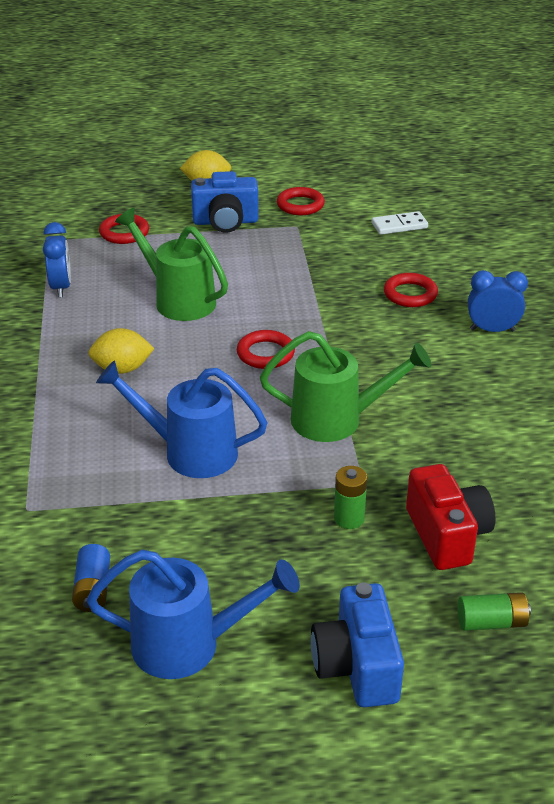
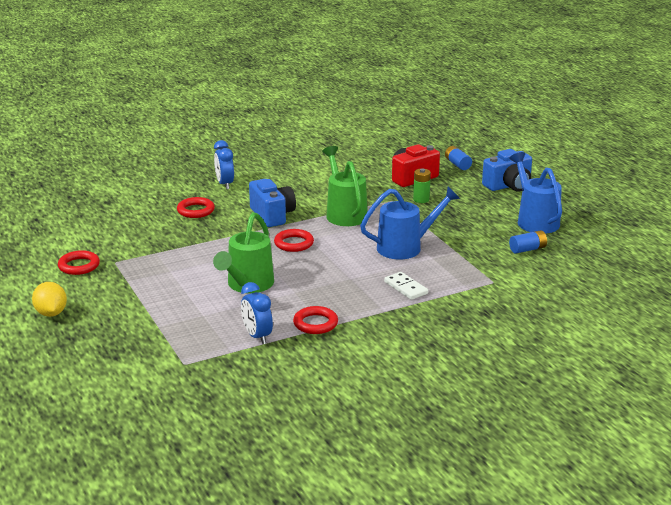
camera: 110 degrees left, 10 degrees down
(61, 287) = (257, 336): blue clock -> blue clock turned 90 degrees counterclockwise
(122, 369) = (343, 286): yellow lemon -> none
(124, 233) = (156, 331): red ring -> red ring (315, 323)
(190, 452) = (406, 247): blue watering can -> blue watering can turned 105 degrees counterclockwise
(225, 222) = (119, 291): blue camera -> blue camera (272, 215)
(399, 225) = (100, 225): white domino -> white domino (406, 288)
(491, 622) = (457, 164): green battery -> blue battery

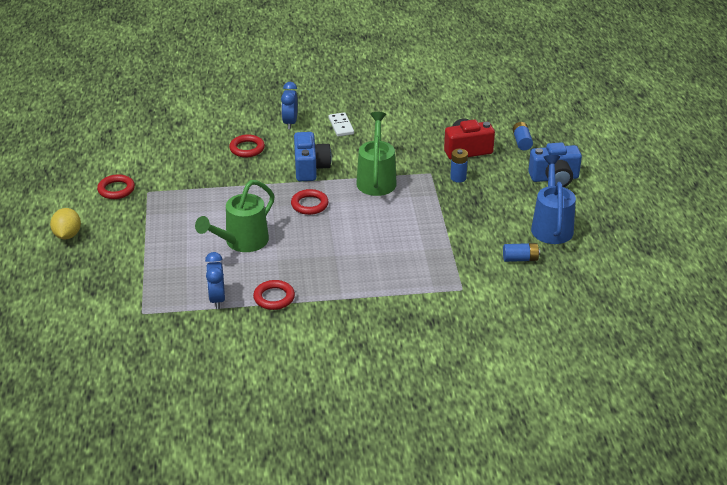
camera: 20 degrees right, 10 degrees up
(406, 247) = (407, 231): blue watering can -> none
(406, 288) = (377, 277): white domino -> white domino (341, 126)
(421, 199) = (458, 178): green battery -> blue battery

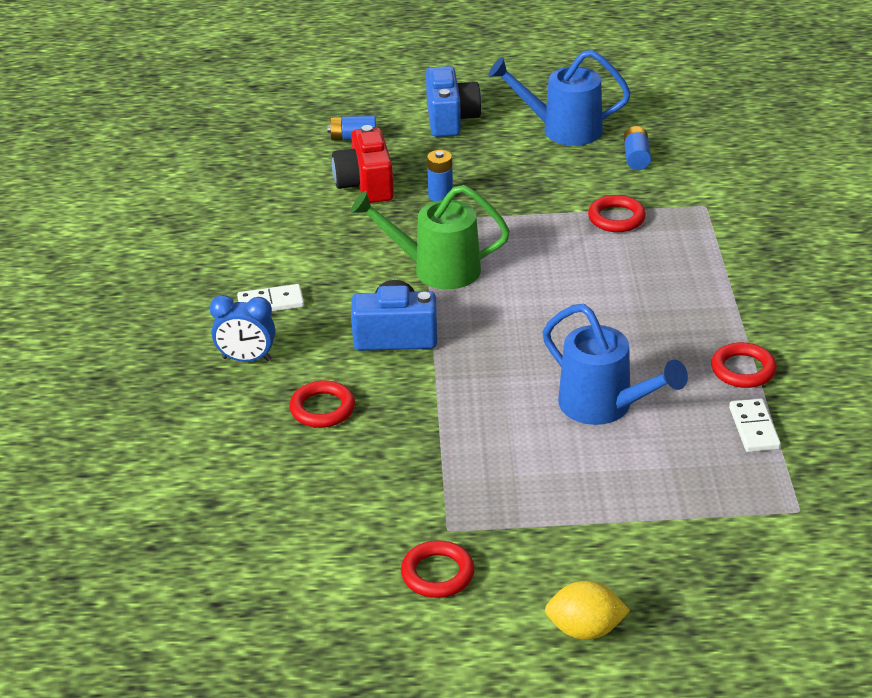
camera: 85 degrees left, 0 degrees up
(217, 299) = (754, 428): blue clock -> white domino
(241, 242) = (604, 406): green watering can -> blue watering can
(309, 204) = (501, 336): red ring -> red ring (616, 218)

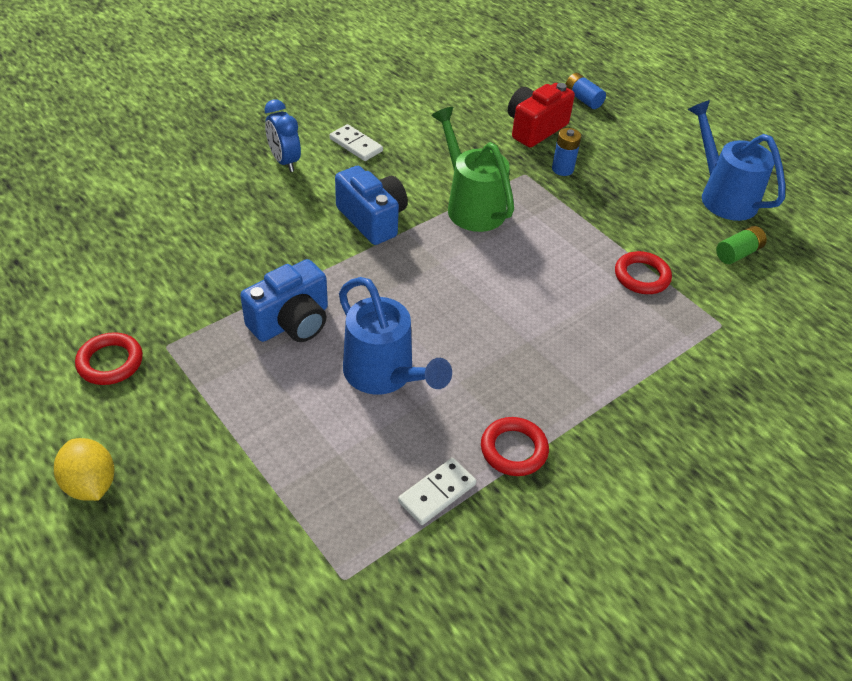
camera: 50 degrees right, 10 degrees up
(322, 408) = (258, 220): red ring -> none
(451, 119) = (662, 133): blue camera -> blue camera (291, 322)
(604, 406) = (384, 375): blue watering can -> blue watering can turned 45 degrees counterclockwise
(636, 157) = (738, 253): blue battery -> green battery

